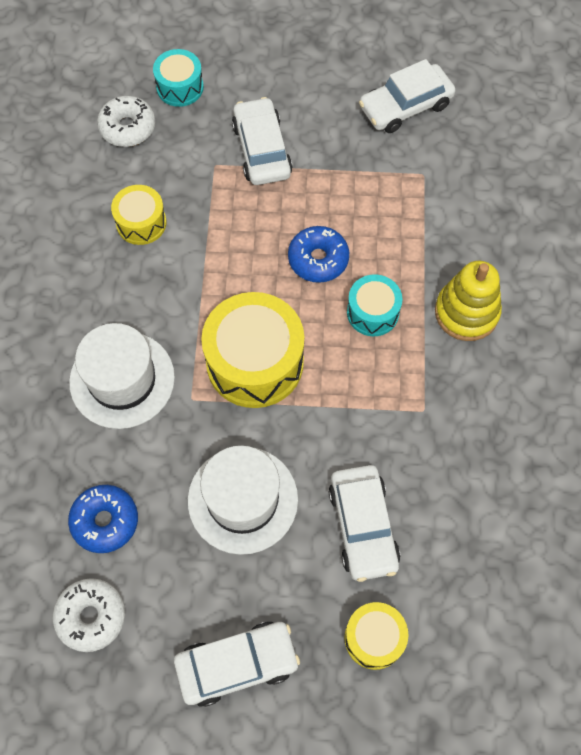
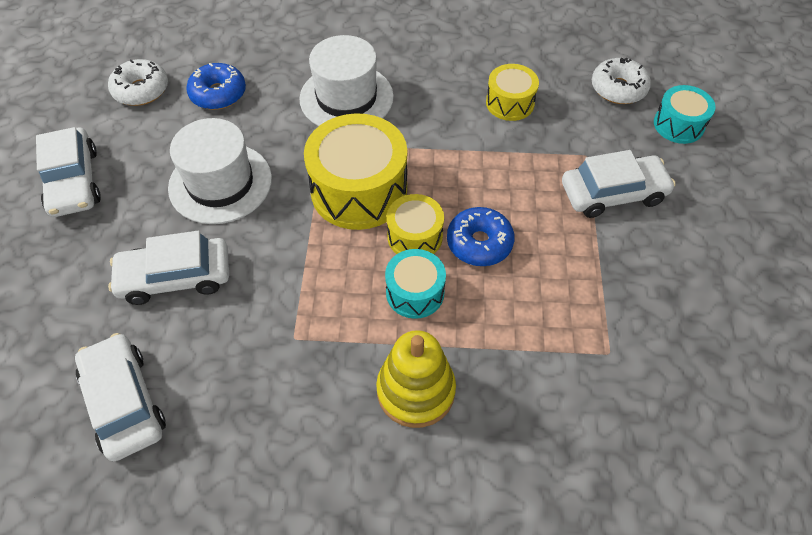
camera: 90 degrees right, 10 degrees down
(374, 638) = (64, 283): yellow drum -> yellow drum (415, 236)
(405, 106) = (709, 337): white car -> white car (124, 402)

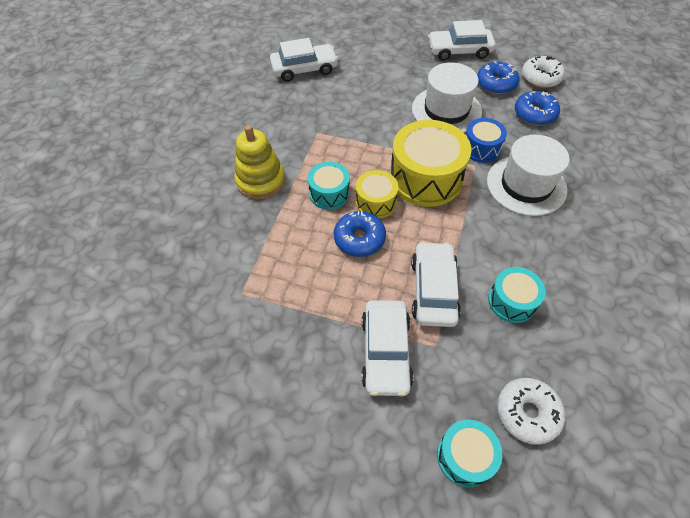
camera: 105 degrees right, 0 degrees up
(157, 134) = (496, 84): none -> blue donut
(175, 277) = (376, 88): white car -> white car (433, 290)
(292, 141) = (481, 148): none -> blue drum
(510, 103) = (511, 301): yellow drum -> turquoise drum

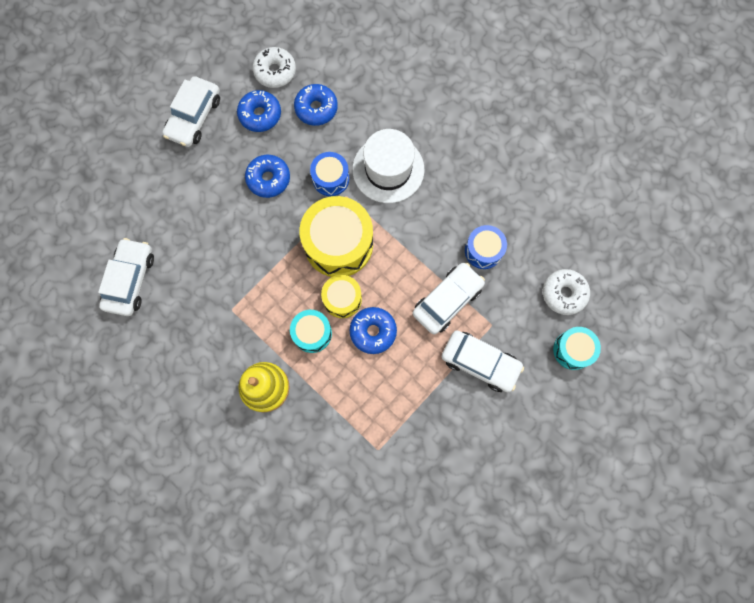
camera: 65 degrees left, 20 degrees up
(433, 290) = (447, 300): white car -> white car turned 105 degrees clockwise
(446, 110) = (268, 179): white hat -> blue donut
(511, 301) = (483, 250): turquoise drum -> blue drum

